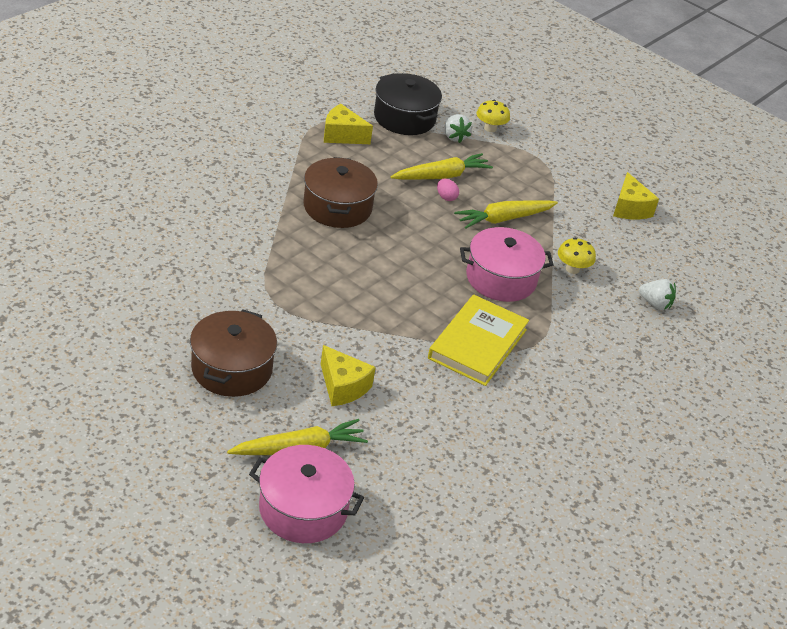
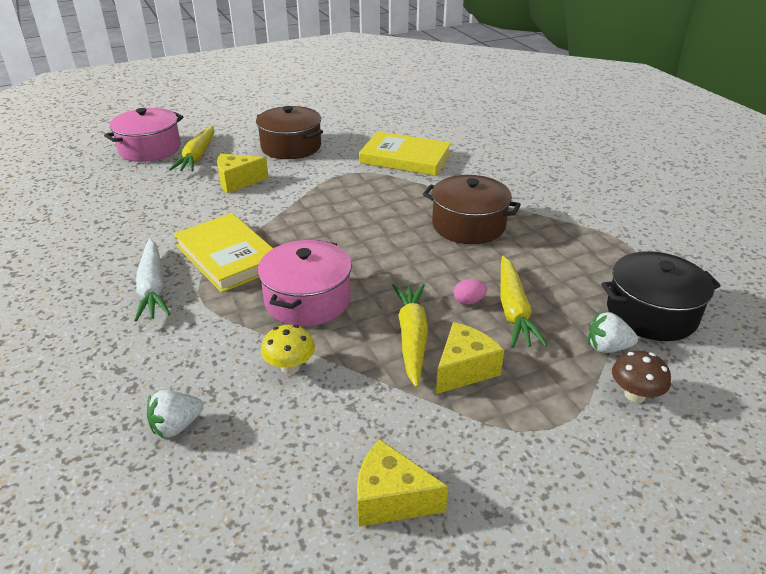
camera: 120 degrees right, 5 degrees down
(218, 266) = (405, 158): none -> yellow book
(342, 135) = (604, 255): yellow cheese -> yellow cheese (464, 369)
(490, 128) = (634, 395): yellow mushroom -> brown mushroom
(549, 375) = (153, 287): none -> white carrot

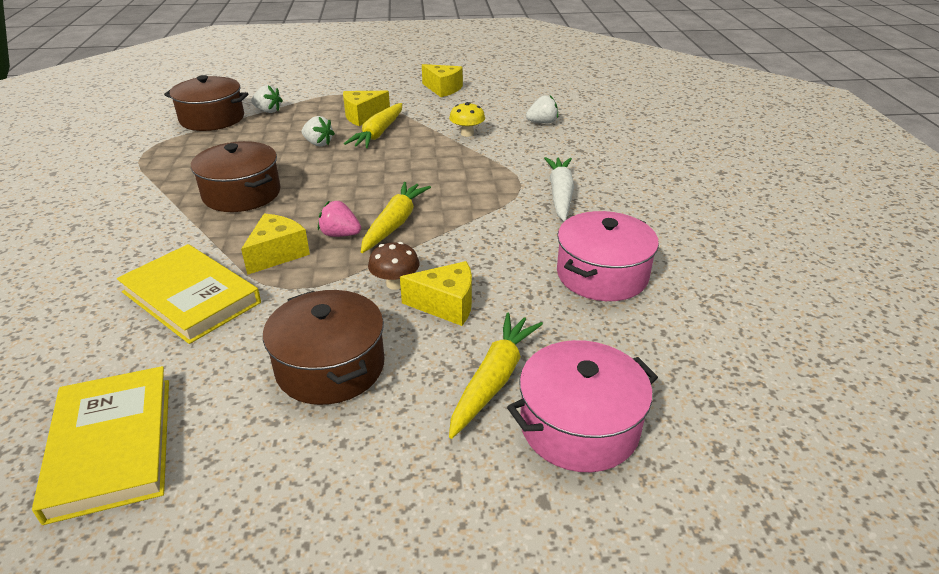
camera: 160 degrees left, 0 degrees up
(228, 256) = (487, 208): yellow book -> yellow book (112, 446)
(307, 300) = (434, 164): pink pot -> pink pot (602, 275)
(346, 209) = (340, 234): none -> pink strawberry
(380, 188) = (277, 254): none -> yellow cheese
(469, 301) = (318, 143): pink egg -> white strawberry
(513, 310) = (295, 134): yellow carrot -> yellow carrot (394, 224)
(634, 395) = (286, 95): brown mushroom -> brown mushroom (395, 283)
(651, 313) = (212, 119): black pot -> brown pot

